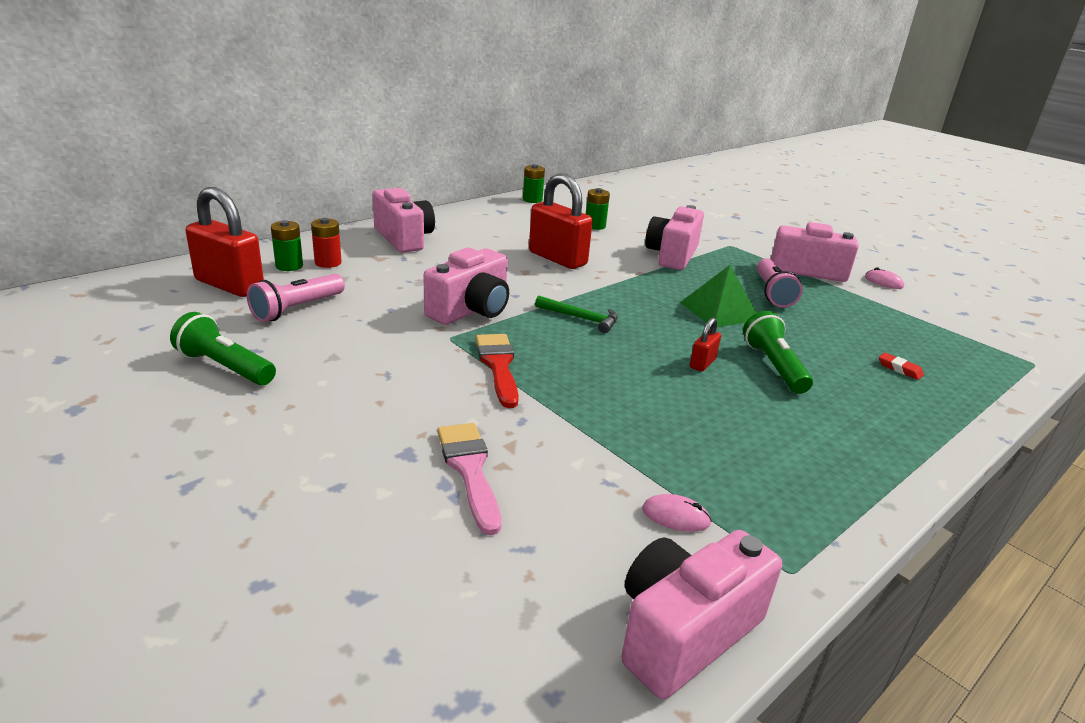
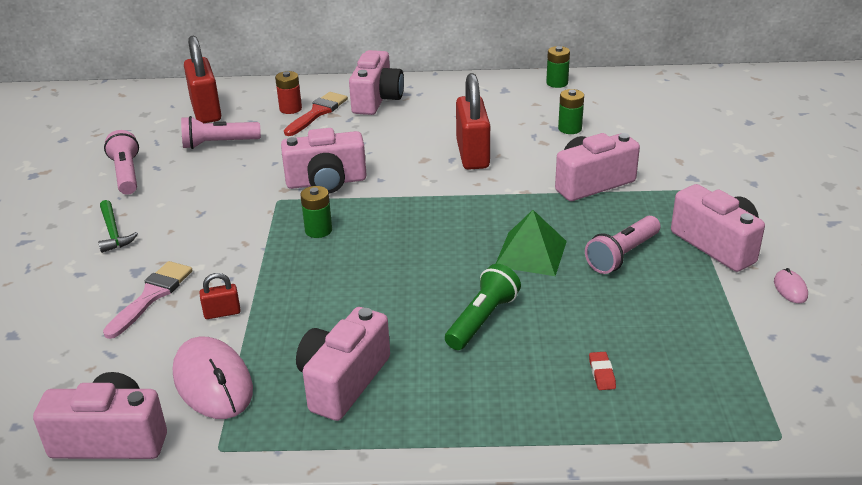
camera: 45 degrees right, 5 degrees up
(225, 367) = (127, 174): green flashlight -> pink flashlight
(289, 266) = (262, 105): green battery -> green battery (318, 230)
(498, 366) = (275, 234): red brush -> red brush (317, 113)
(581, 318) = (396, 217): green hammer -> green hammer (113, 232)
(675, 516) = (213, 382): pink mouse -> pink mouse, size x2.22
(702, 363) = (425, 292): red padlock -> red padlock (222, 313)
(772, 457) = (343, 381): none -> pink camera

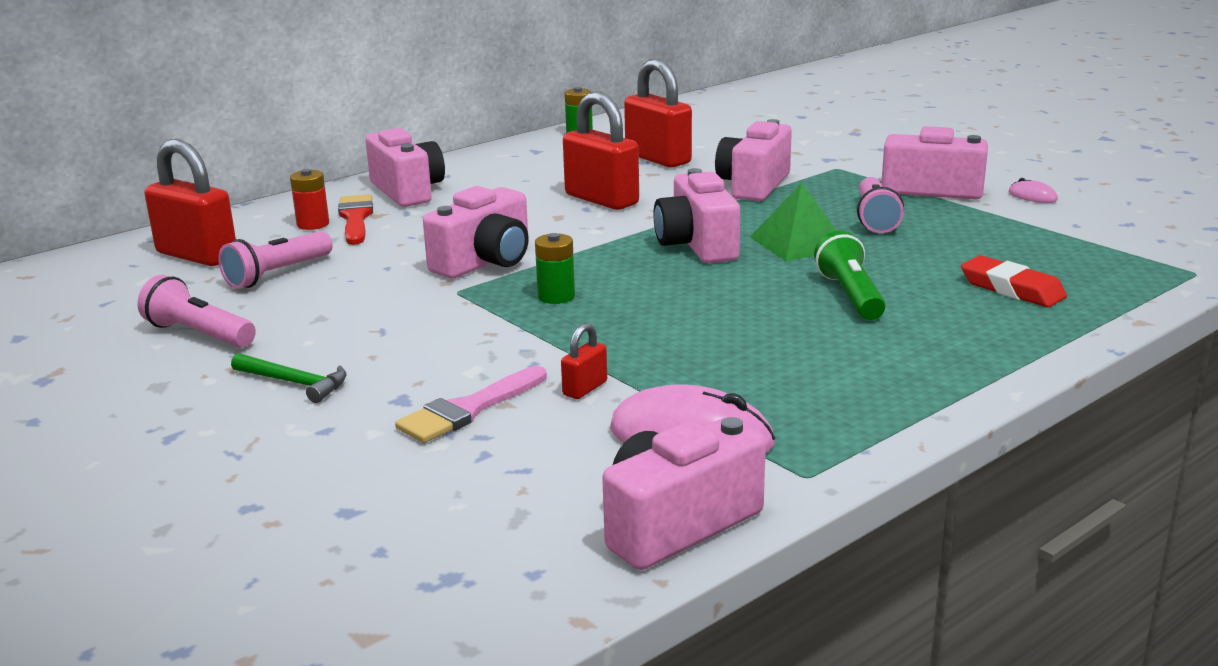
camera: 40 degrees left, 10 degrees down
(151, 296) = (469, 409): pink brush -> pink brush turned 120 degrees counterclockwise
(343, 381) = (818, 381): pink camera -> pink camera (697, 245)
(570, 128) = (658, 159): green battery -> red padlock
(601, 373) = (1012, 289): red eraser -> red eraser, size x1.92

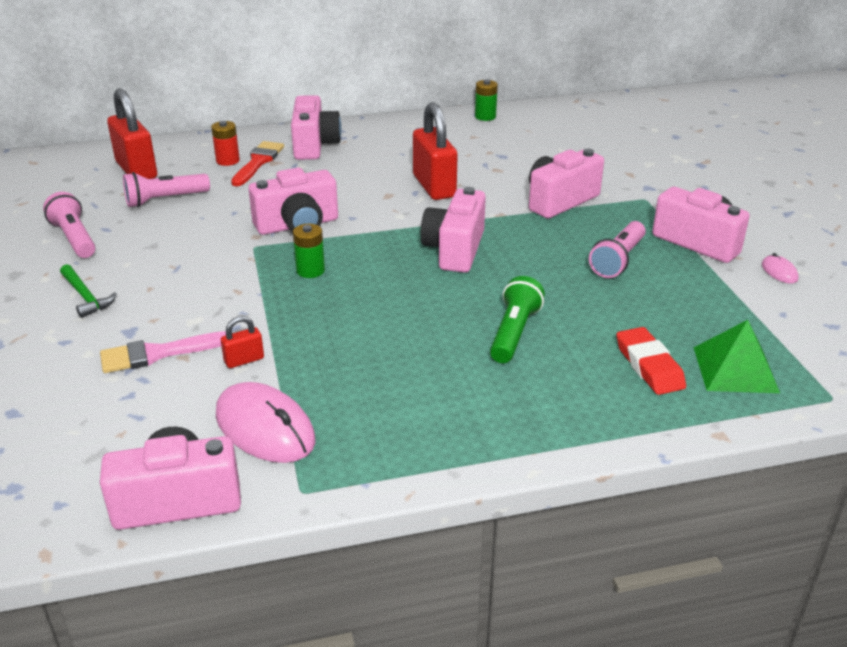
camera: 25 degrees right, 10 degrees up
(658, 159) = (516, 155): red padlock -> none
(798, 242) = (532, 268): green pyramid -> green pyramid (735, 369)

